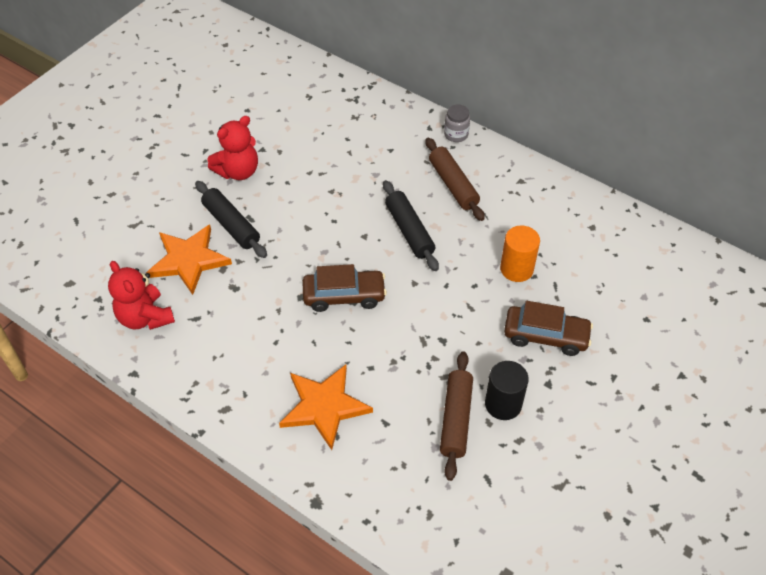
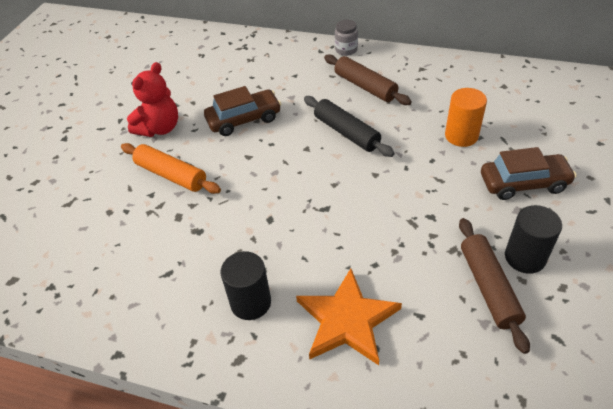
camera: 15 degrees left, 5 degrees down
(145, 317) = (111, 289): red teddy bear -> none
(188, 260) = (139, 219): orange star -> none
(231, 225) = (171, 175): black rolling pin -> orange rolling pin
(253, 366) = (250, 302): none -> black cylinder
(344, 296) = (313, 205): brown car -> brown car (244, 119)

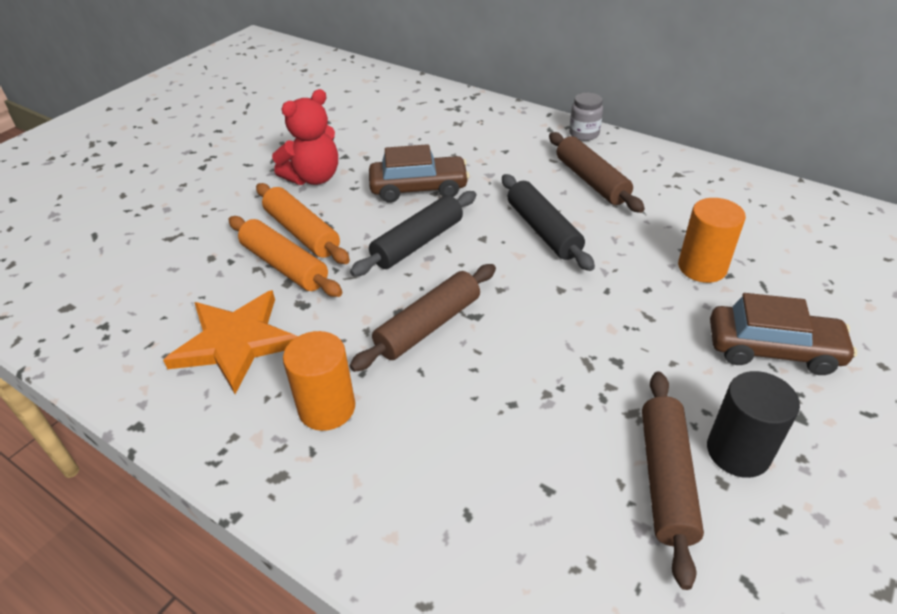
camera: 15 degrees right, 5 degrees down
(170, 204) = (285, 265): none -> orange rolling pin
(250, 302) = (327, 408): black cylinder -> orange cylinder
(261, 163) = (418, 243): none -> black rolling pin
(296, 224) = (428, 326): none -> brown rolling pin
(347, 320) = (443, 466): orange star -> orange star (235, 342)

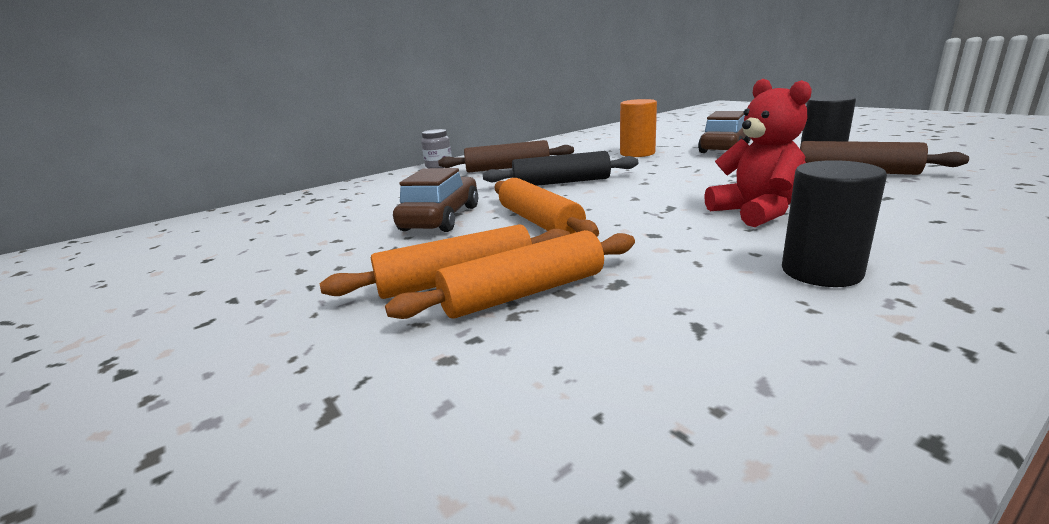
camera: 70 degrees left, 20 degrees down
(235, 342) = (691, 333): orange star -> none
(314, 178) = (333, 270): red teddy bear -> red teddy bear (756, 212)
(327, 408) = (821, 272): orange cylinder -> black cylinder
(418, 243) = (539, 222): black rolling pin -> orange rolling pin
(428, 326) = (681, 223): brown rolling pin -> none

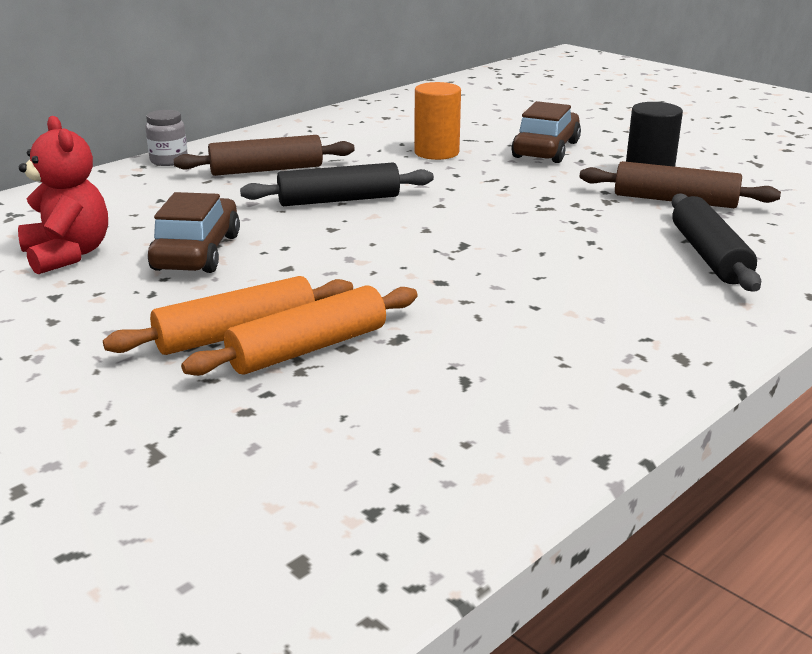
camera: 10 degrees left, 5 degrees up
(539, 222) = (316, 261): orange rolling pin -> none
(756, 212) = (551, 256): red teddy bear -> red teddy bear (68, 255)
(821, 272) = (586, 327): black cylinder -> none
(919, 208) = (709, 255): none -> black rolling pin

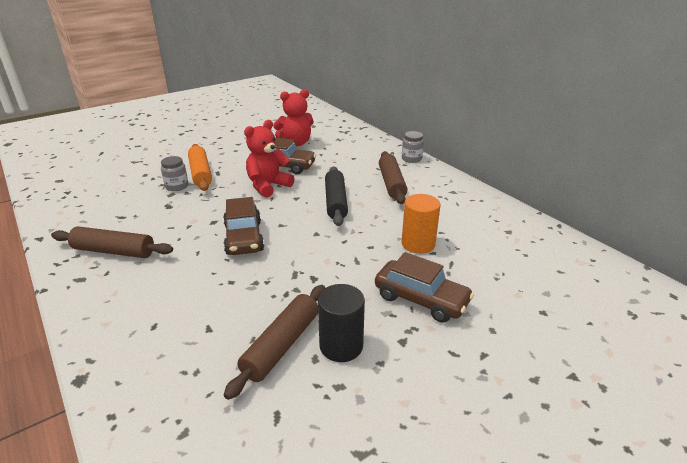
camera: 100 degrees right, 5 degrees up
(290, 255) = (268, 186): none -> red teddy bear
(308, 348) = (177, 186): orange rolling pin -> grey jar
(478, 249) = (244, 238): none -> brown car
(586, 349) = (114, 251): none -> brown rolling pin
(709, 255) = (177, 330): black rolling pin -> none

